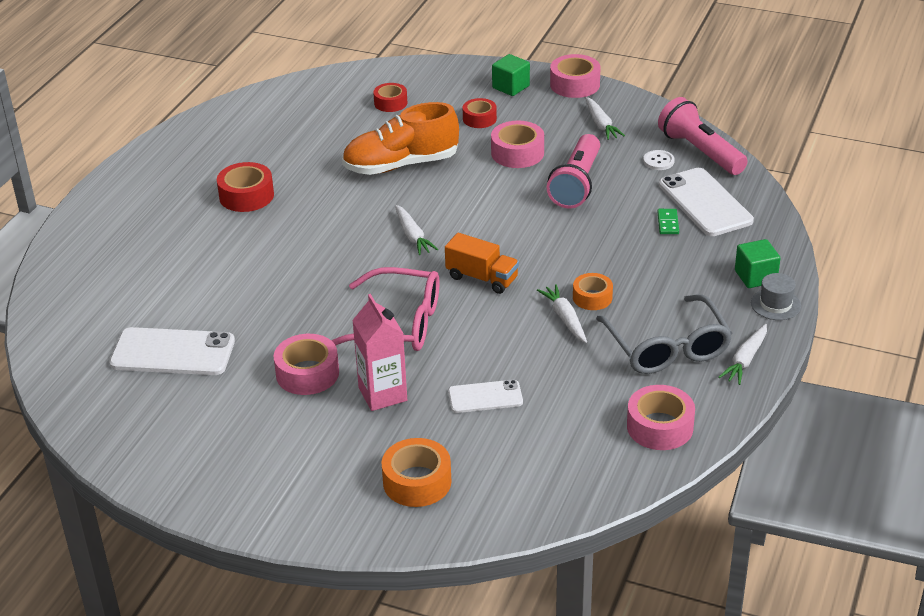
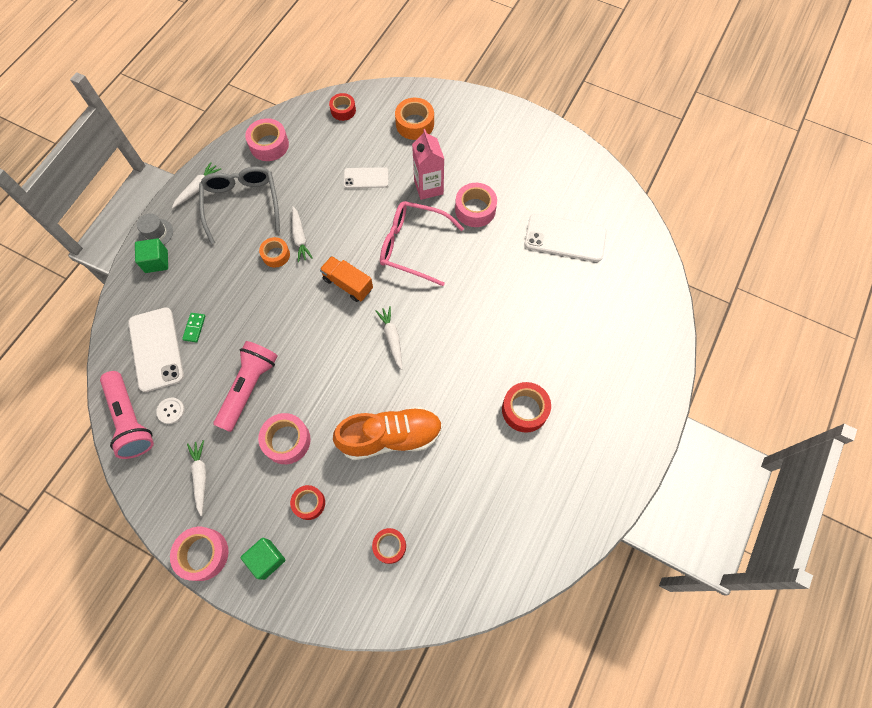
camera: 175 degrees left, 30 degrees up
(550, 491) = (343, 110): none -> red tape

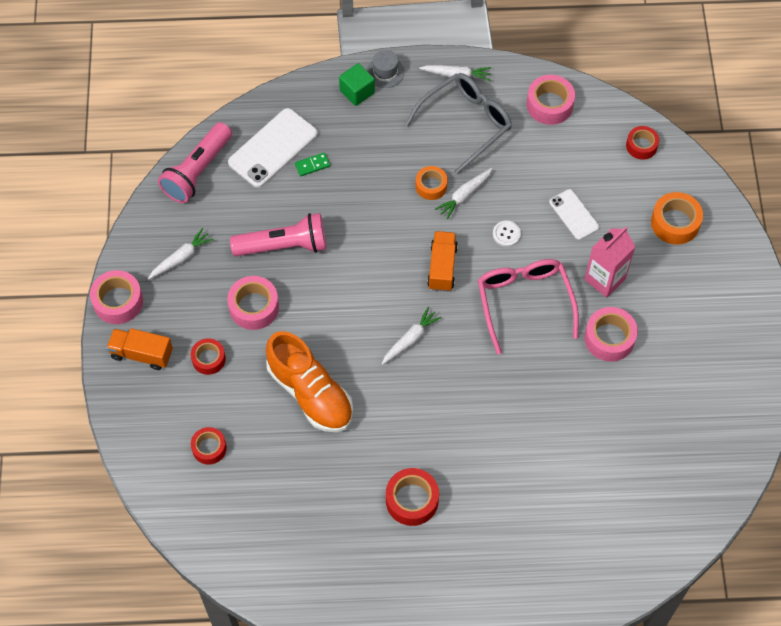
camera: 60 degrees right, 5 degrees down
(171, 411) = (224, 197): white button -> white button (506, 234)
(267, 559) = (141, 354): green cube -> orange truck
(565, 238) = (636, 445): white phone -> none

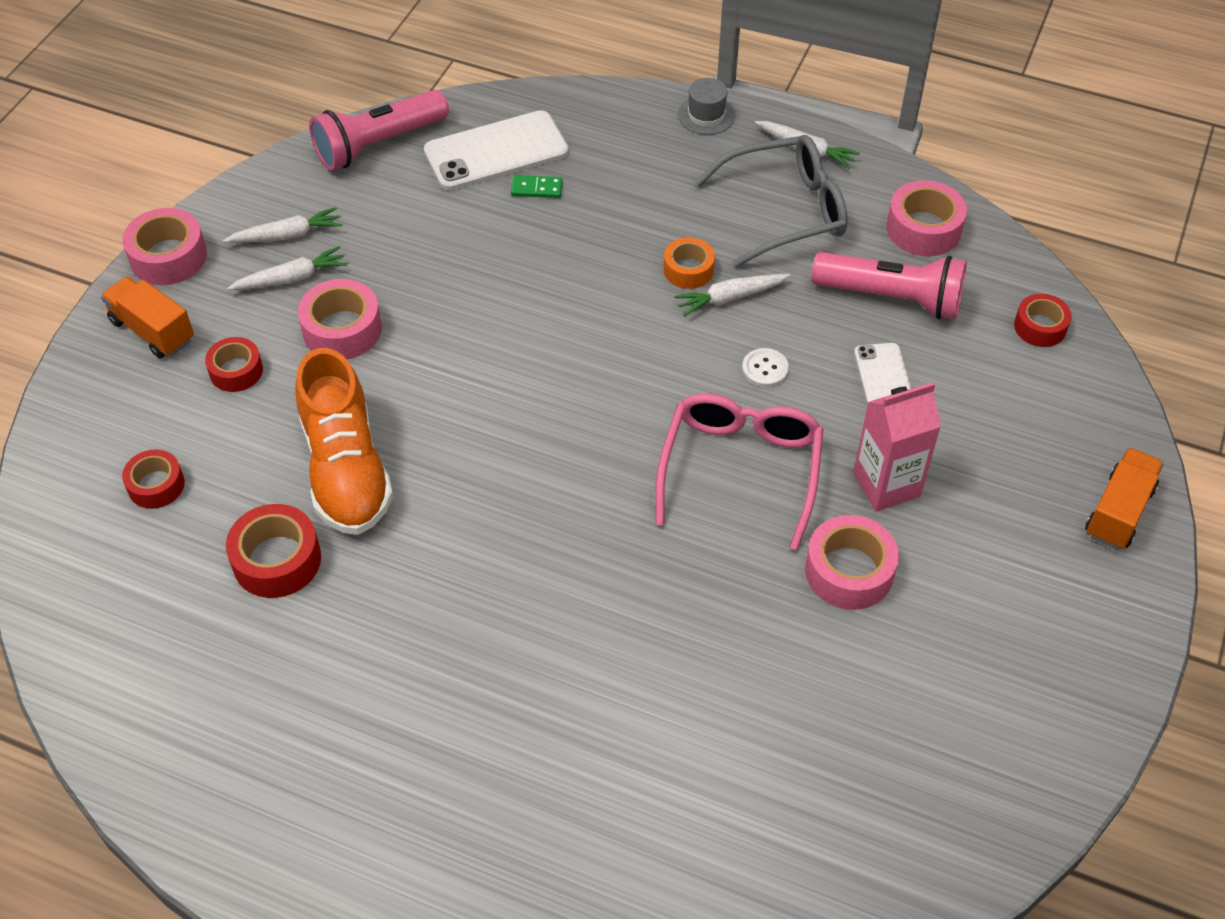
camera: 25 degrees right, 10 degrees down
(284, 245) = (434, 270): pink flashlight -> pink flashlight (892, 298)
(357, 92) = (653, 125): green cube -> none
(410, 339) = (537, 454): white carrot -> white carrot (291, 278)
(412, 500) = (398, 681): red tape -> red tape (277, 560)
(442, 267) = (642, 377): orange truck -> orange truck (1118, 511)
(675, 223) = (1042, 448): orange tape -> none

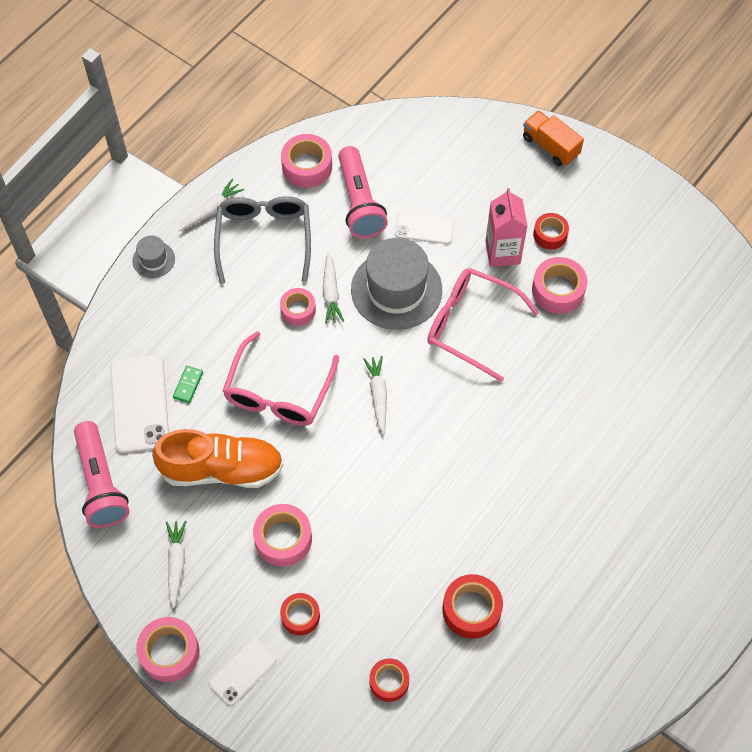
camera: 75 degrees left, 10 degrees up
(152, 331) = (243, 671): orange truck -> white phone
(291, 278) = (222, 566): white carrot -> white carrot (378, 395)
(346, 469) = (409, 555): orange shoe -> orange shoe (222, 469)
(554, 277) = (278, 392): none -> pink glasses
(688, 270) = (298, 310): orange tape -> pink tape
(765, 369) = (396, 290): white button -> grey hat
(892, 298) = (360, 202): pink flashlight -> pink flashlight turned 135 degrees clockwise
(1040, 327) = (407, 134): red tape -> red tape (550, 234)

